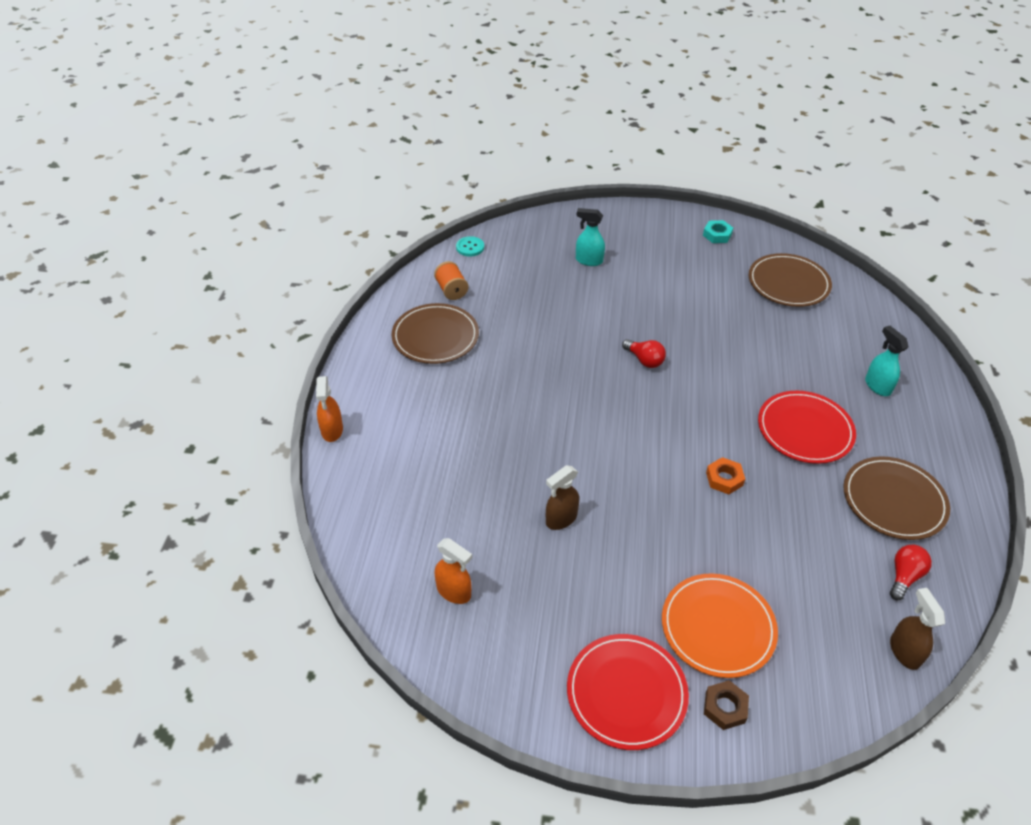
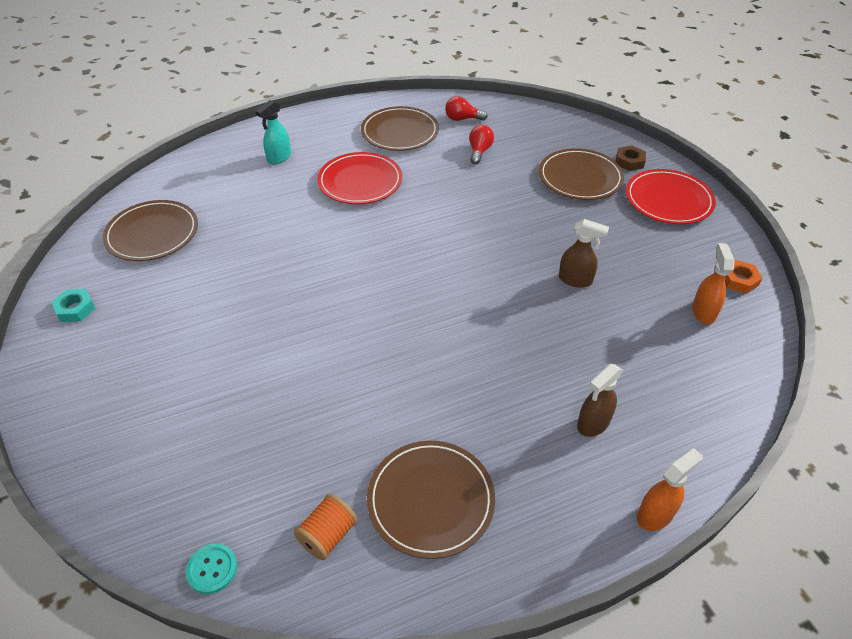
camera: 120 degrees left, 0 degrees up
(588, 260) = (183, 408): turquoise spray bottle -> none
(644, 360) = (340, 296): red light bulb -> red light bulb (479, 151)
(718, 627) = (580, 178): orange plate -> brown plate
(724, 479) = (449, 207): orange nut -> orange nut (739, 280)
(904, 651) = (518, 111): brown spray bottle -> brown spray bottle (593, 424)

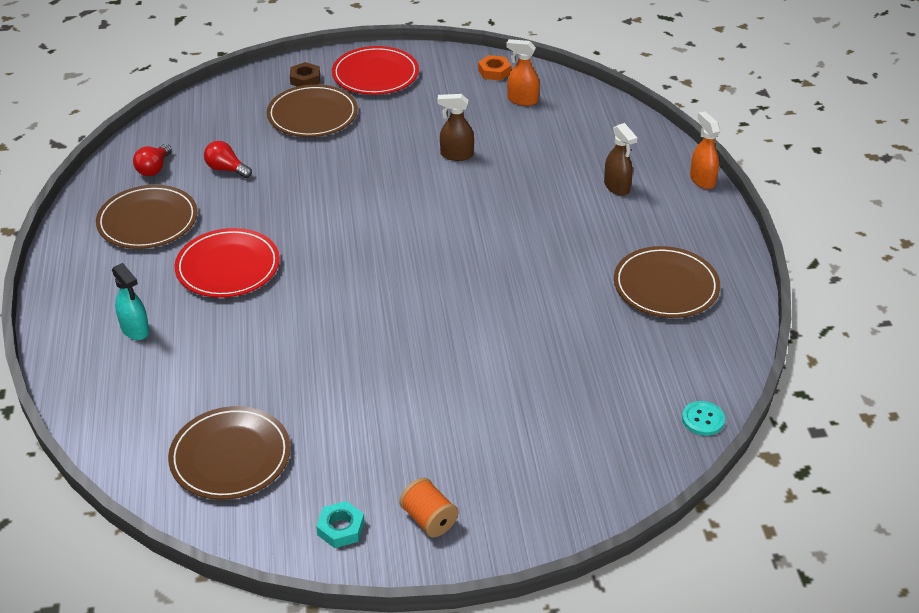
camera: 75 degrees left, 5 degrees down
(328, 535) = (685, 348): orange spool -> orange spool (429, 519)
(575, 280) = (456, 155): brown spray bottle -> brown spray bottle turned 120 degrees counterclockwise

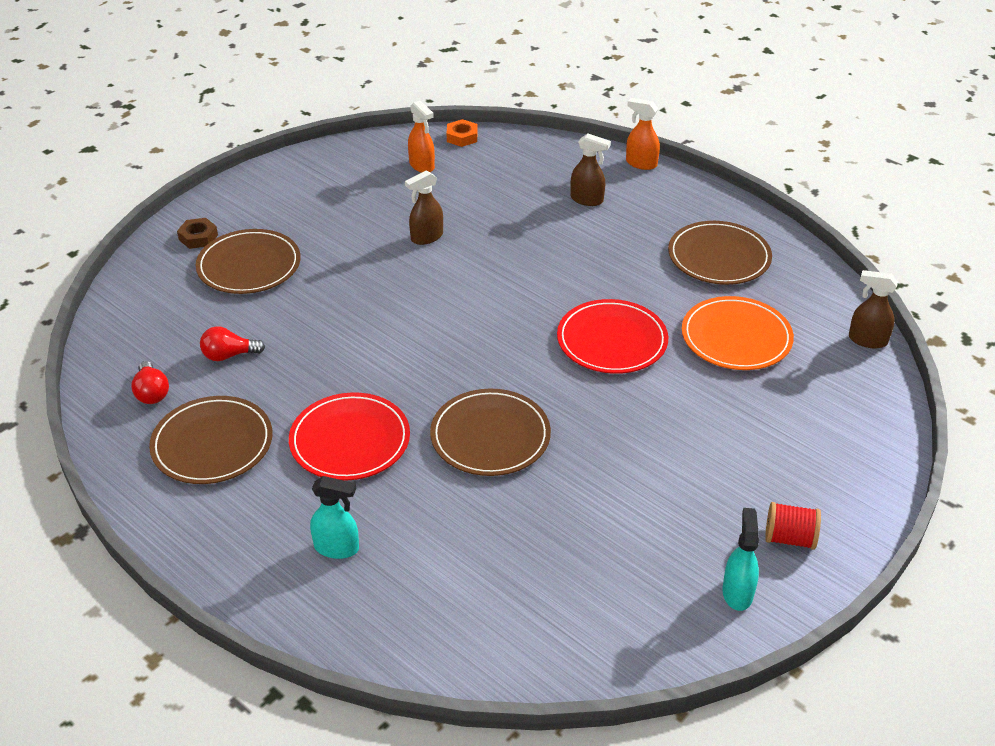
camera: 40 degrees left, 0 degrees up
(230, 456) = (573, 598): brown plate -> brown plate (490, 436)
(340, 528) = (737, 592): turquoise nut -> turquoise spray bottle
(375, 74) = (262, 203): red plate -> red plate (612, 340)
(429, 519) = (789, 538): orange spool -> red spool
(494, 71) = (367, 153): orange nut -> orange nut (462, 137)
(522, 100) = (422, 166): orange spray bottle -> orange spray bottle turned 105 degrees counterclockwise
(593, 354) = (736, 337): none -> orange plate
(703, 419) = (867, 340): turquoise button -> brown spray bottle

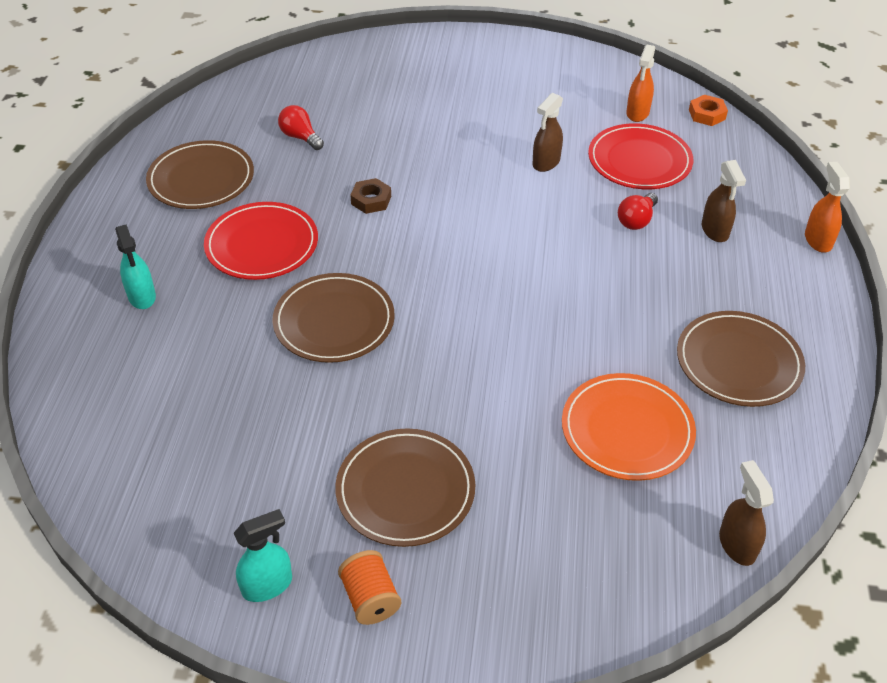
camera: 55 degrees right, 5 degrees up
(152, 393) = (229, 124): red light bulb -> red light bulb (636, 220)
(198, 237) = (415, 54): brown nut -> brown nut (371, 200)
(249, 266) = (409, 94): brown plate -> brown plate (405, 490)
(426, 237) = (546, 163): brown spray bottle -> brown spray bottle turned 75 degrees counterclockwise
(612, 340) = (530, 341): red plate -> red plate (639, 161)
(789, 538) = (370, 598): red spool -> orange spool

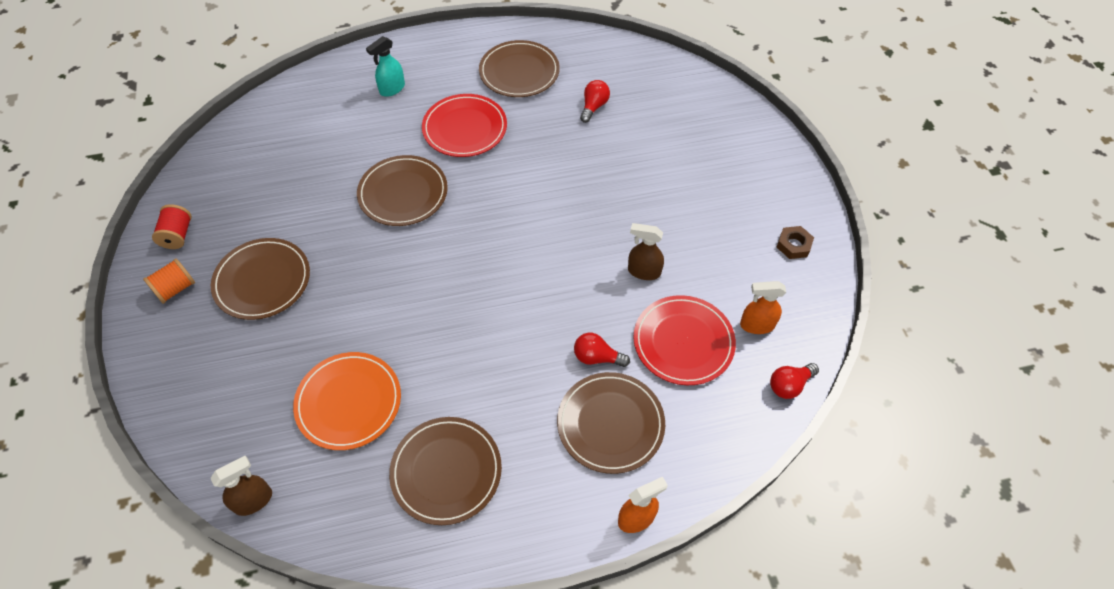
camera: 70 degrees right, 10 degrees up
(268, 585) = (178, 235): turquoise spray bottle -> red spool
(371, 200) = (540, 172): brown nut -> brown nut (793, 245)
(707, 114) = (789, 385): orange nut -> red light bulb
(715, 231) = (610, 424): brown spray bottle -> brown plate

